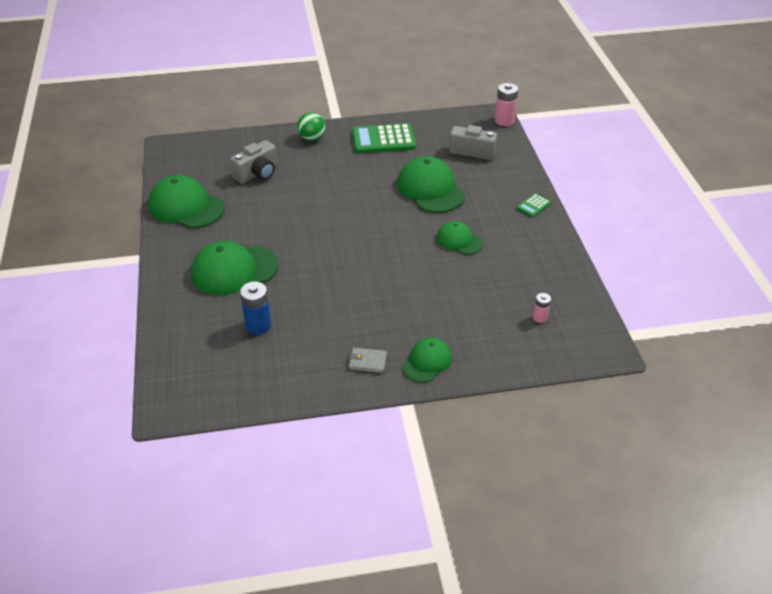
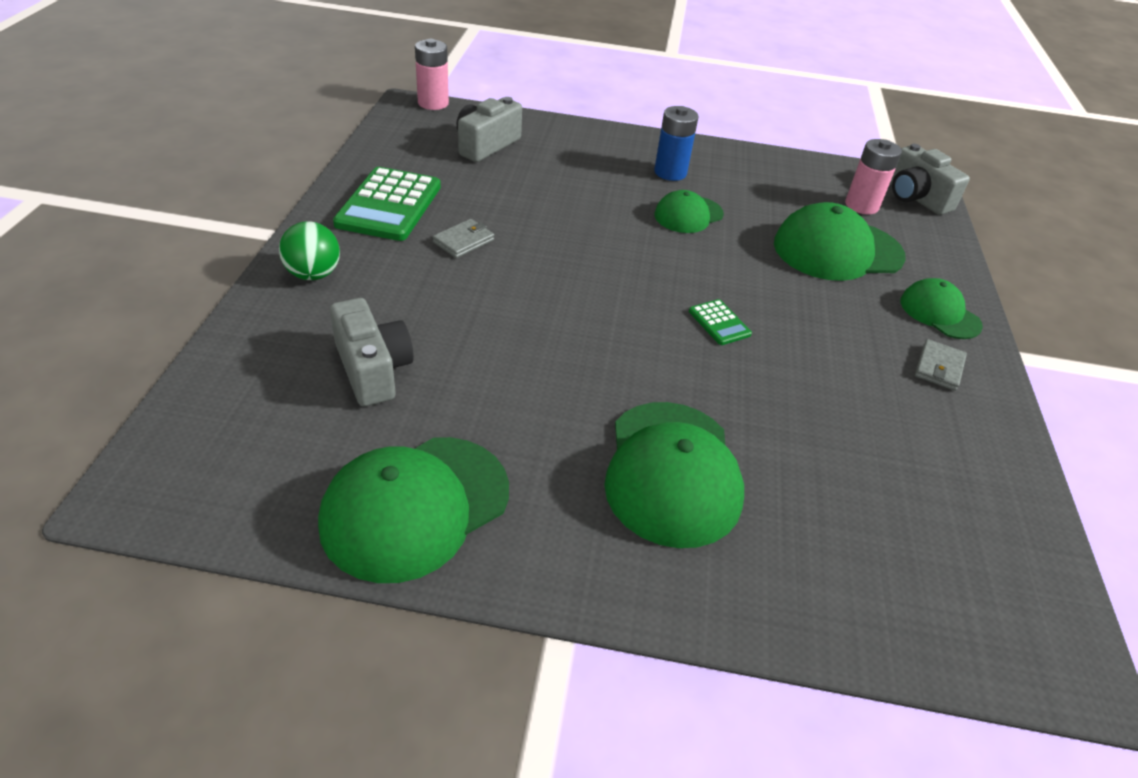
camera: 75 degrees left, 0 degrees up
(258, 325) = (840, 473): blue battery -> blue battery (670, 172)
(369, 170) = (463, 241): none -> grey wallet
(430, 189) = (554, 202): green cap -> green cap (837, 250)
(533, 206) = (640, 143): green calculator -> green calculator (719, 323)
(540, 317) = (861, 205): pink battery -> pink battery, size x1.74
(578, 346) = (915, 197): none -> grey camera

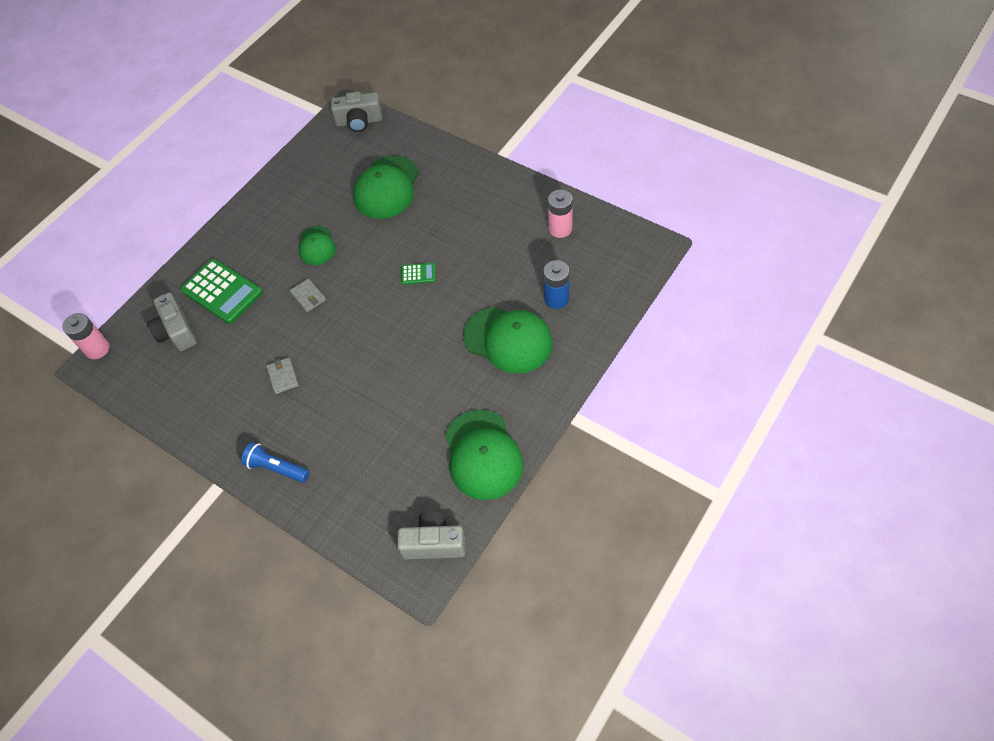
camera: 55 degrees left, 15 degrees up
(313, 274) = (276, 468): green ball -> blue flashlight
(373, 369) = (378, 453): grey camera -> grey camera (434, 543)
(389, 205) = (221, 409): green calculator -> green calculator (222, 291)
(670, 172) = (267, 236): blue battery -> blue battery (556, 298)
(861, 205) = (353, 153): pink battery -> pink battery (560, 229)
(939, 313) = (457, 170): green cap -> none
(939, 367) = (493, 195): grey wallet -> grey wallet (308, 296)

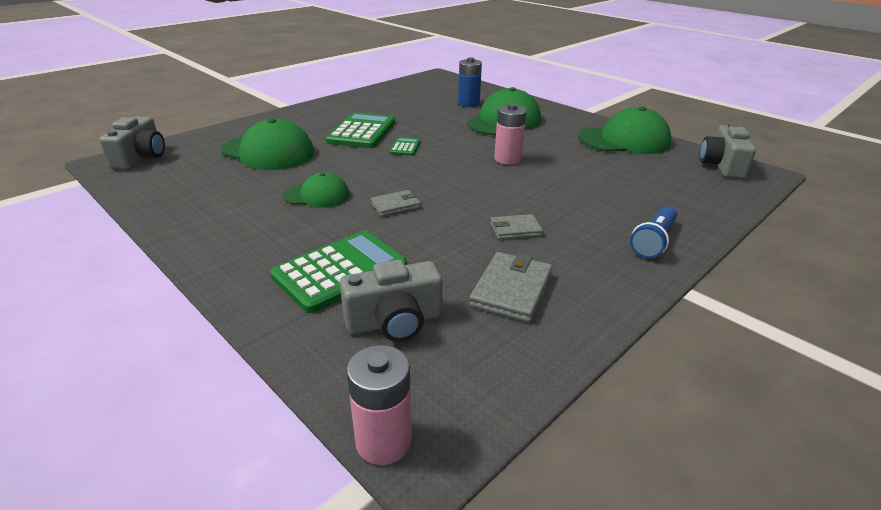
camera: 85 degrees left, 25 degrees down
(209, 383) = (511, 290): none -> grey wallet
(447, 232) = (362, 132): none -> green calculator
(560, 229) = (395, 96): pink battery -> pink battery (507, 159)

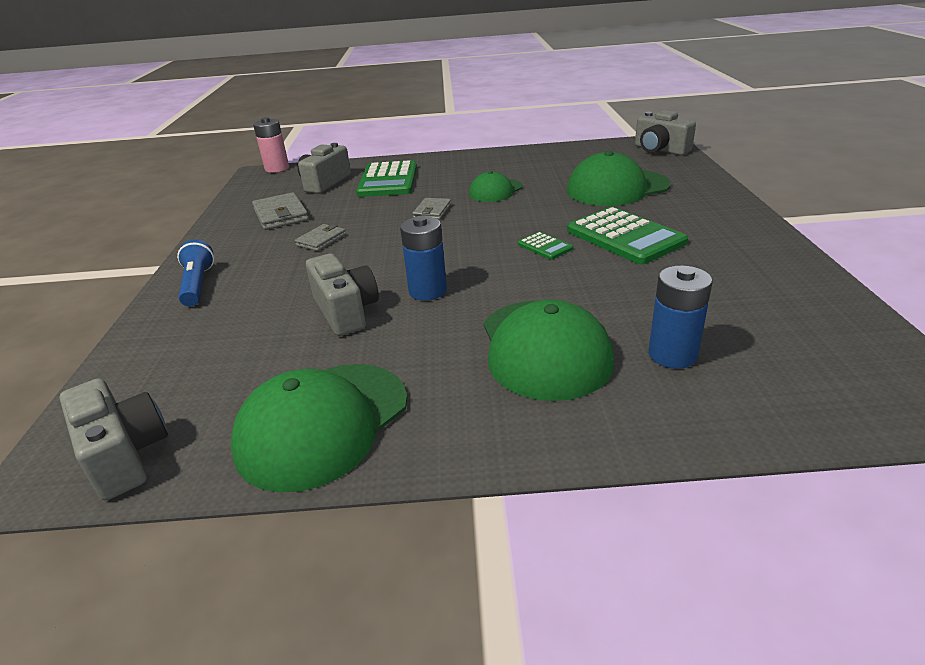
camera: 135 degrees right, 0 degrees up
(507, 159) = (427, 291): pink battery -> blue battery
(565, 171) = (345, 311): none -> grey camera

